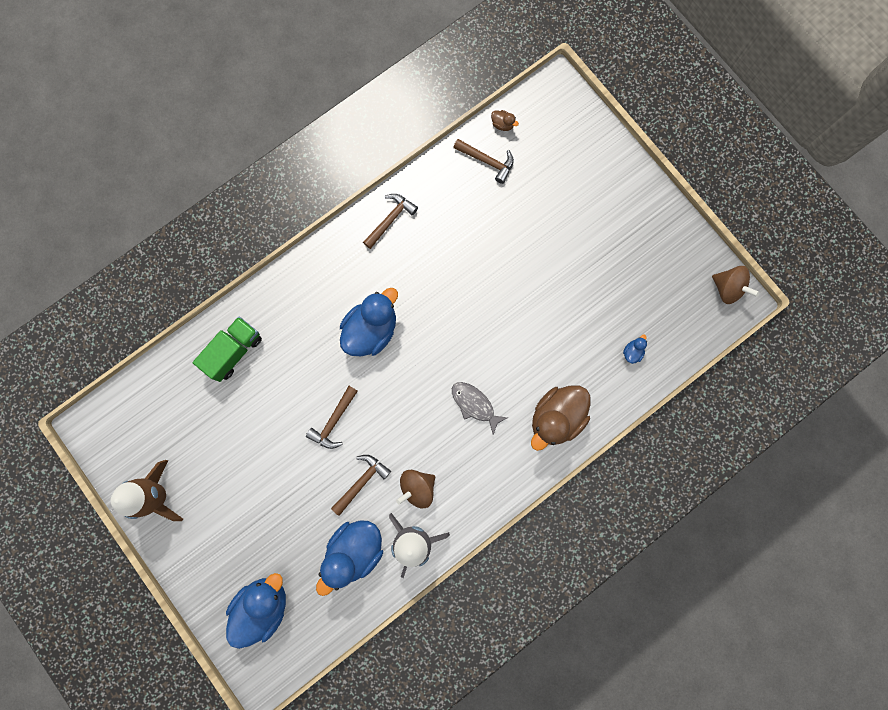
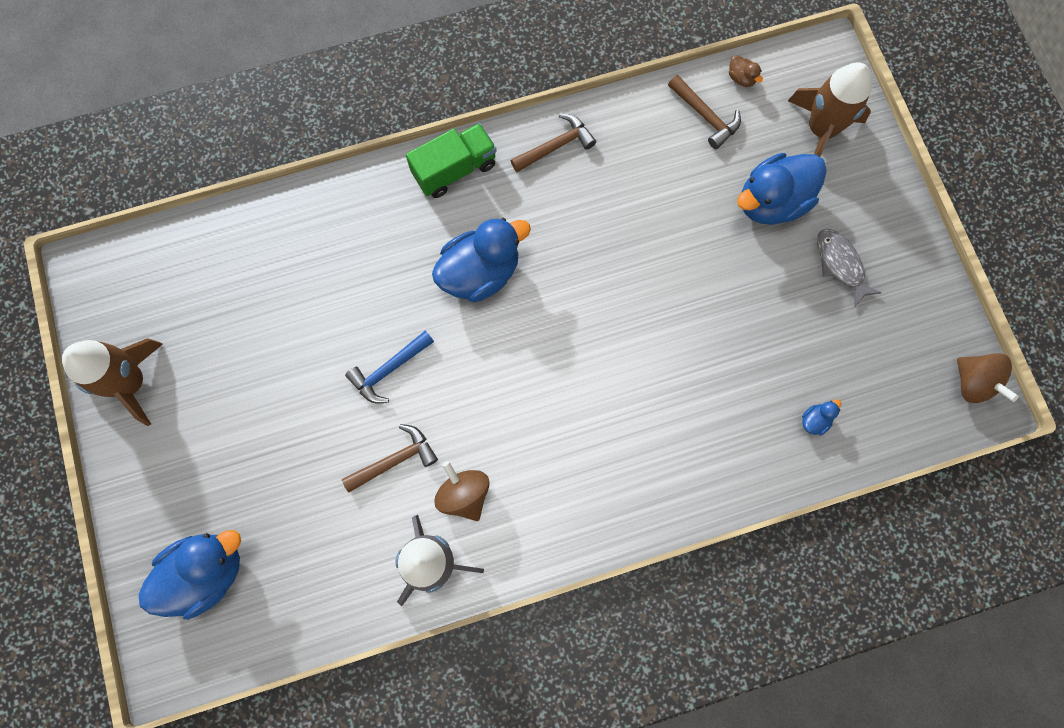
camera: 20 degrees right, 5 degrees down
(234, 351) = (298, 239): green truck -> green truck (454, 169)
(334, 421) = (389, 370): brown hammer -> blue hammer
(354, 550) = (351, 546): blue duck -> blue duck (772, 202)
(417, 487) = (464, 494): brown spinning top -> brown spinning top turned 75 degrees clockwise
(474, 404) = (579, 414): grey fish -> grey fish (840, 264)
(556, 418) = (681, 470): brown duck -> none
(570, 144) = (821, 129): none -> brown rocket

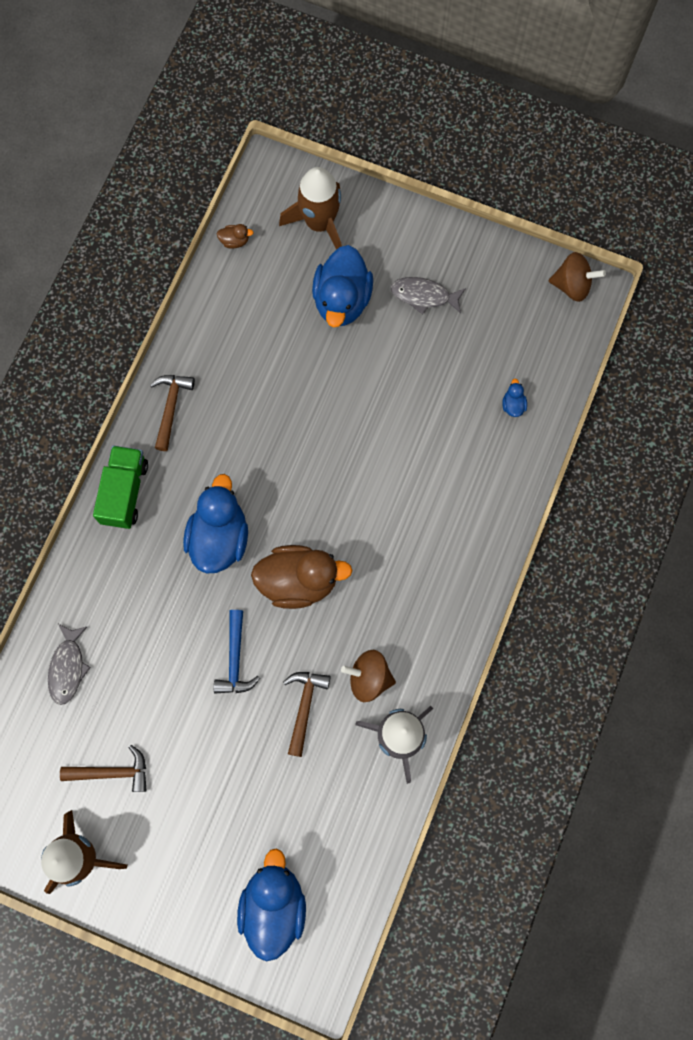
camera: 50 degrees left, 0 degrees up
(275, 245) = (68, 667): none -> grey fish
(498, 366) = (298, 581): none -> brown duck
(705, 116) = (241, 289): brown hammer -> brown hammer (112, 772)

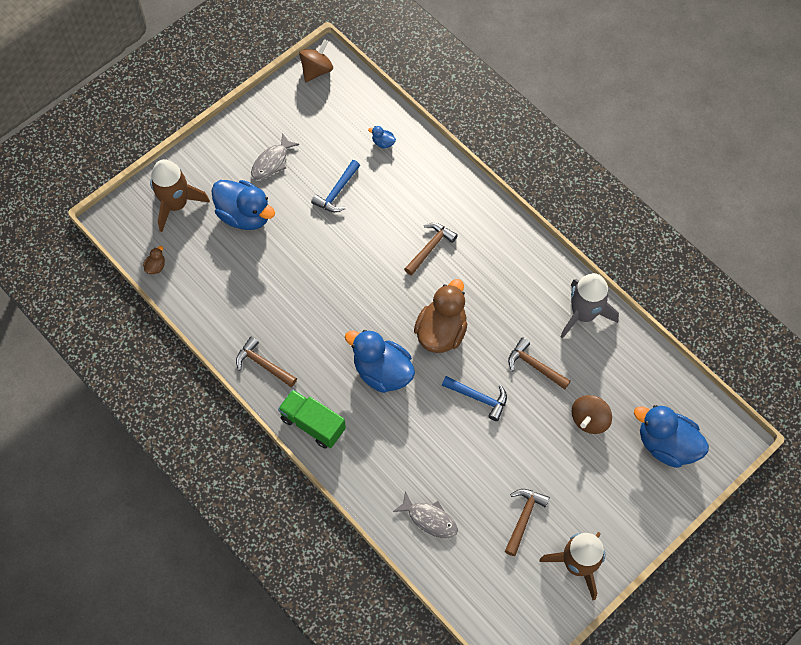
camera: 65 degrees left, 10 degrees down
(369, 678) = (533, 315): brown spinning top -> brown spinning top (589, 419)
(400, 521) = (430, 248): none -> brown hammer
(421, 384) = (337, 192): none -> blue hammer

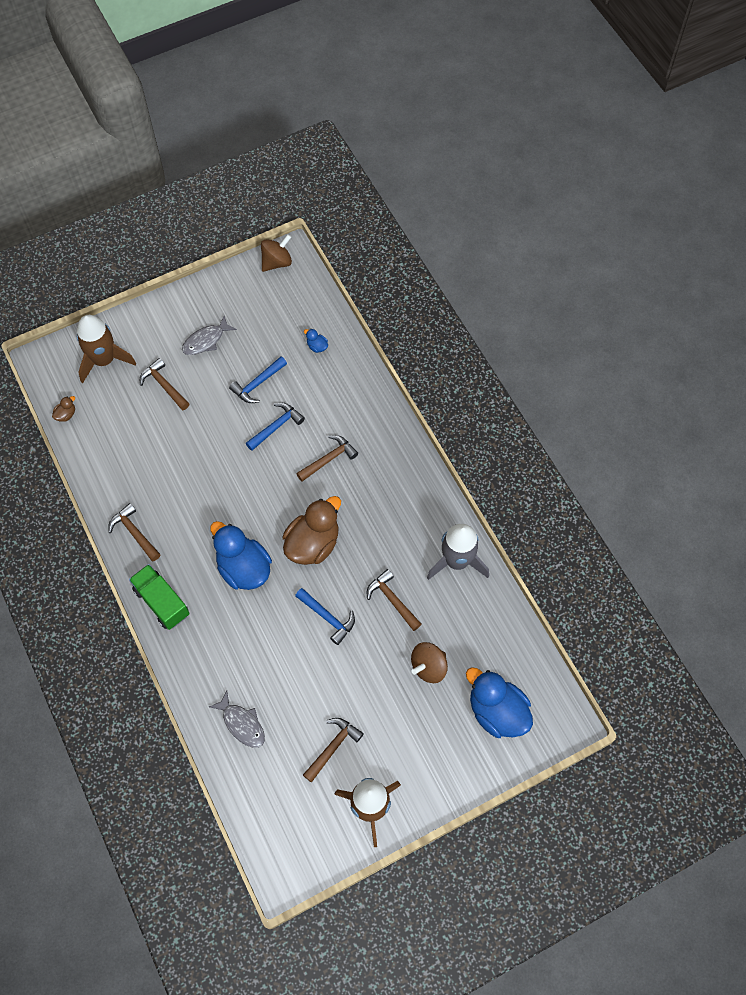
camera: 15 degrees right, 0 degrees up
(245, 215) = (164, 385): blue duck -> brown hammer
(369, 229) = (276, 427): none -> blue hammer

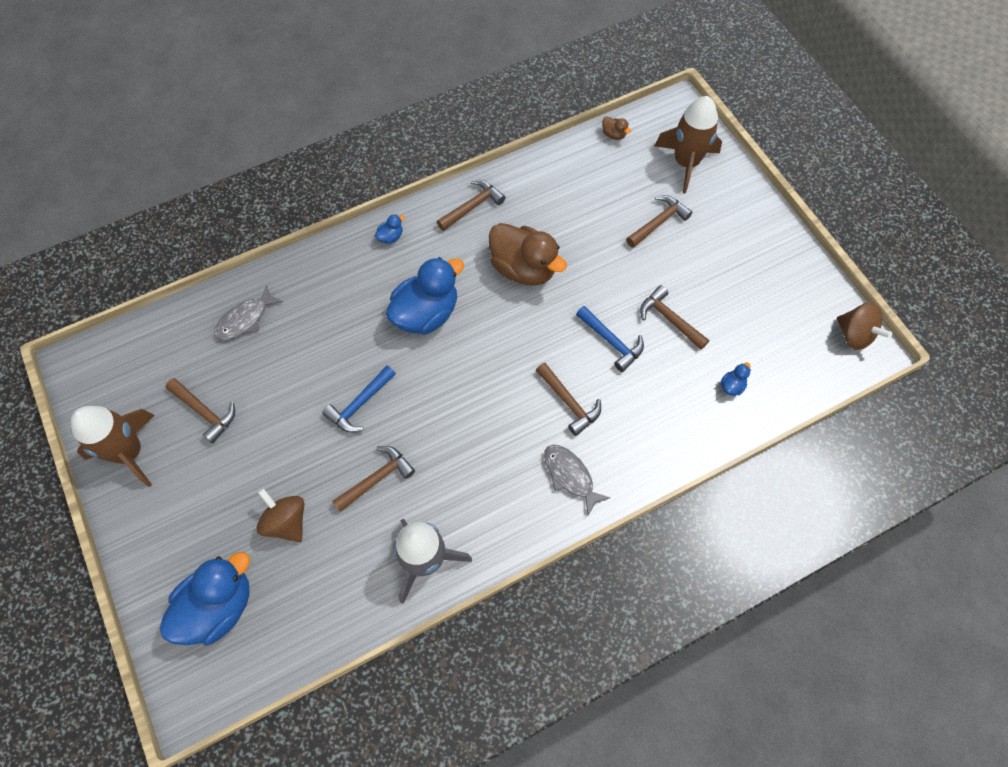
camera: 90 degrees right, 0 degrees up
(162, 602) = (390, 237): green truck -> blue duck
(206, 340) = (725, 261): grey fish -> grey fish (570, 476)
(258, 384) = (670, 319): blue hammer -> brown hammer
(313, 543) = (455, 386): brown duck -> brown duck (523, 268)

